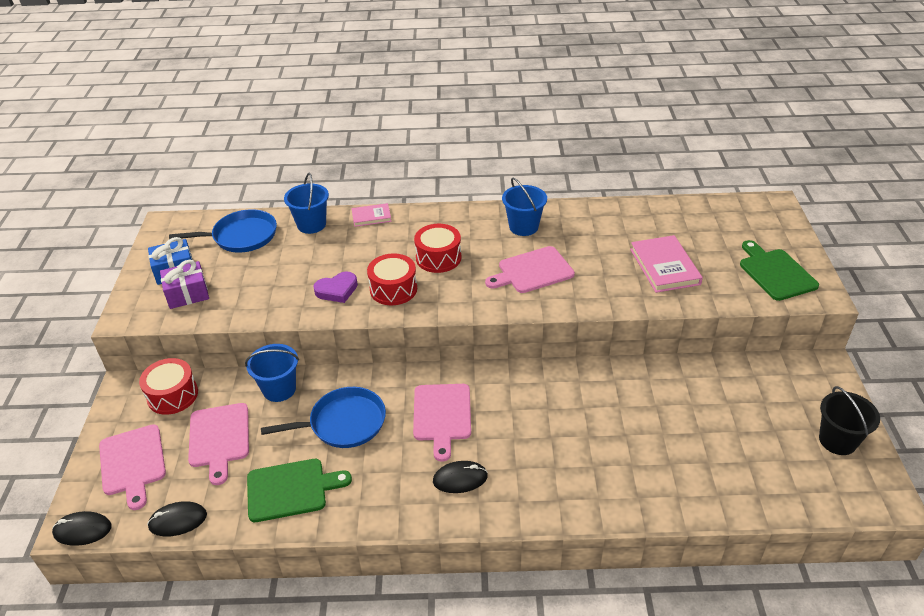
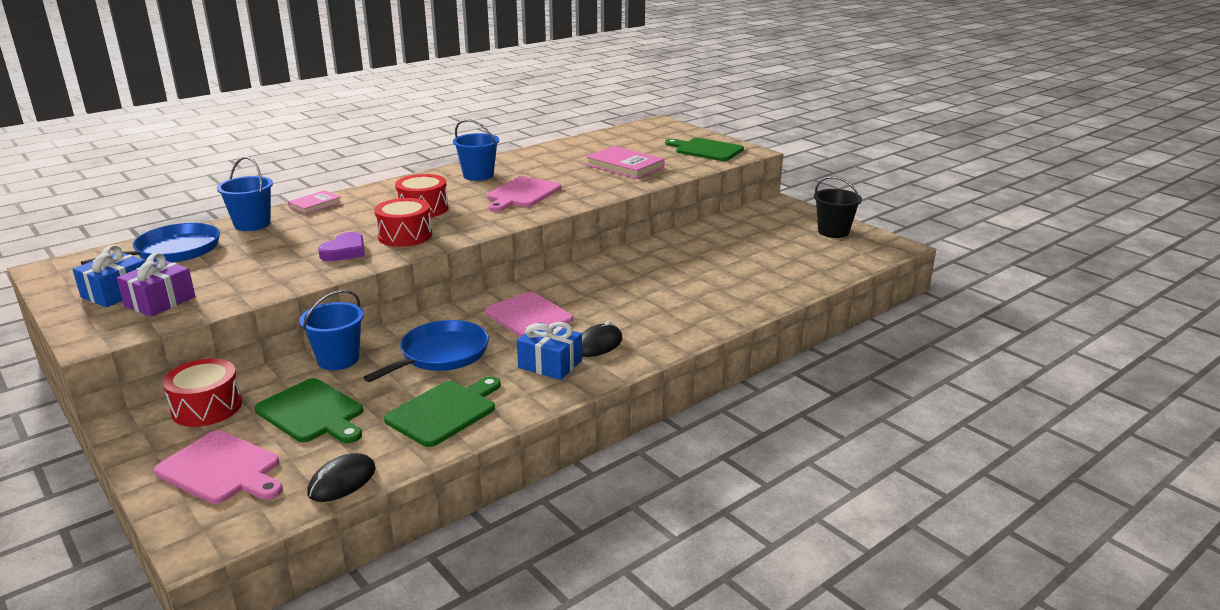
camera: 40 degrees left, 15 degrees down
(82, 530) = (222, 540): black mouse -> none
(219, 438) = (312, 413): pink cutting board -> green cutting board
(404, 481) = (550, 364): none -> blue gift

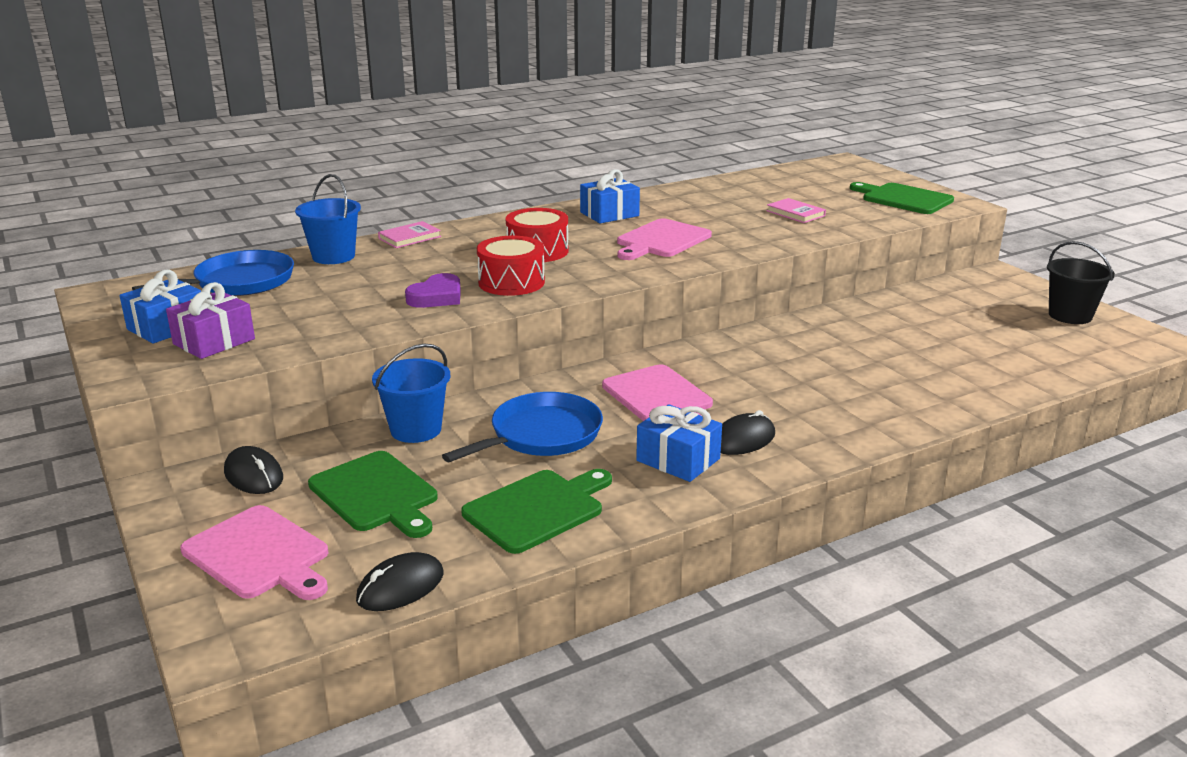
camera: 10 degrees right, 0 degrees up
(207, 407) = (254, 475): red drum -> black mouse
(478, 175) = (609, 214): blue bucket -> blue gift
(625, 166) = (795, 213): pink book -> pink book, size x0.58

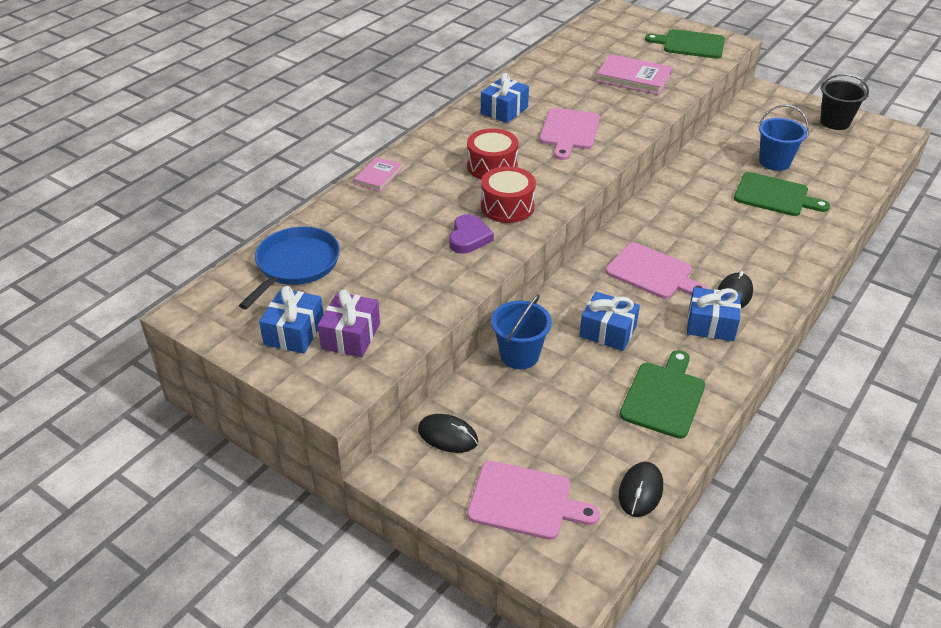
camera: 25 degrees left, 15 degrees up
(333, 256) = (340, 214): blue bucket -> blue bucket (774, 162)
(376, 494) = (549, 422): green cutting board -> green cutting board (774, 196)
(541, 435) = (607, 331): blue pan -> blue gift
(795, 213) = (633, 78): pink book -> pink book, size x1.72

